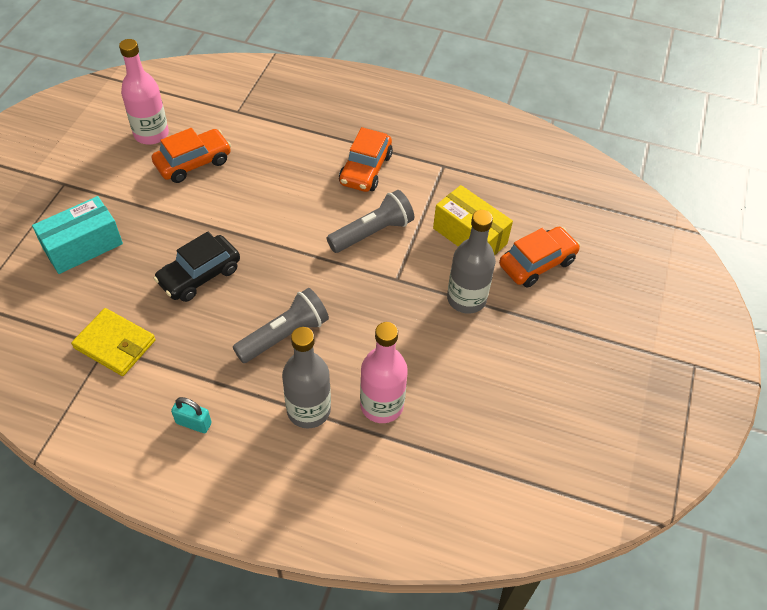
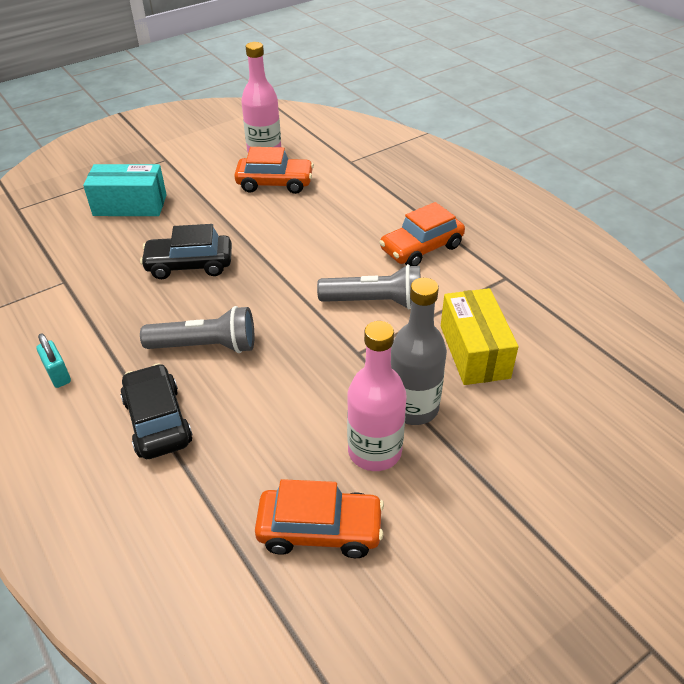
camera: 40 degrees right, 10 degrees down
(115, 344) = (72, 283): yellow wallet -> none
(308, 410) = (157, 421): grey bottle -> black car
(382, 405) = (226, 458): pink bottle -> pink bottle (374, 451)
(537, 263) = (529, 414): orange car -> orange car (320, 530)

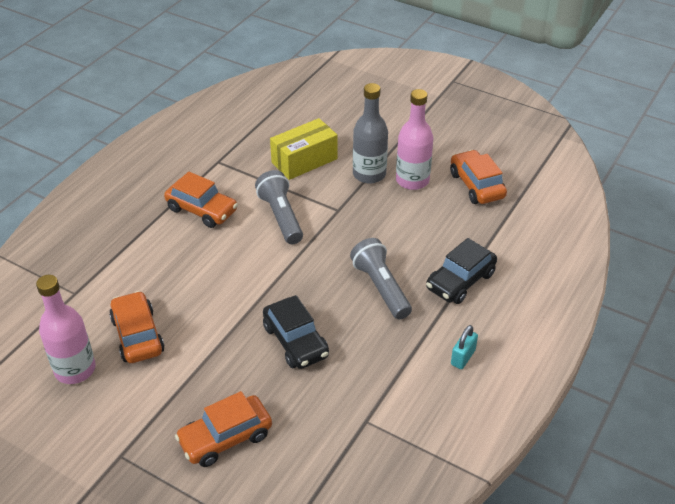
camera: 115 degrees left, 0 degrees up
(130, 205) = (225, 438): turquoise box -> orange car

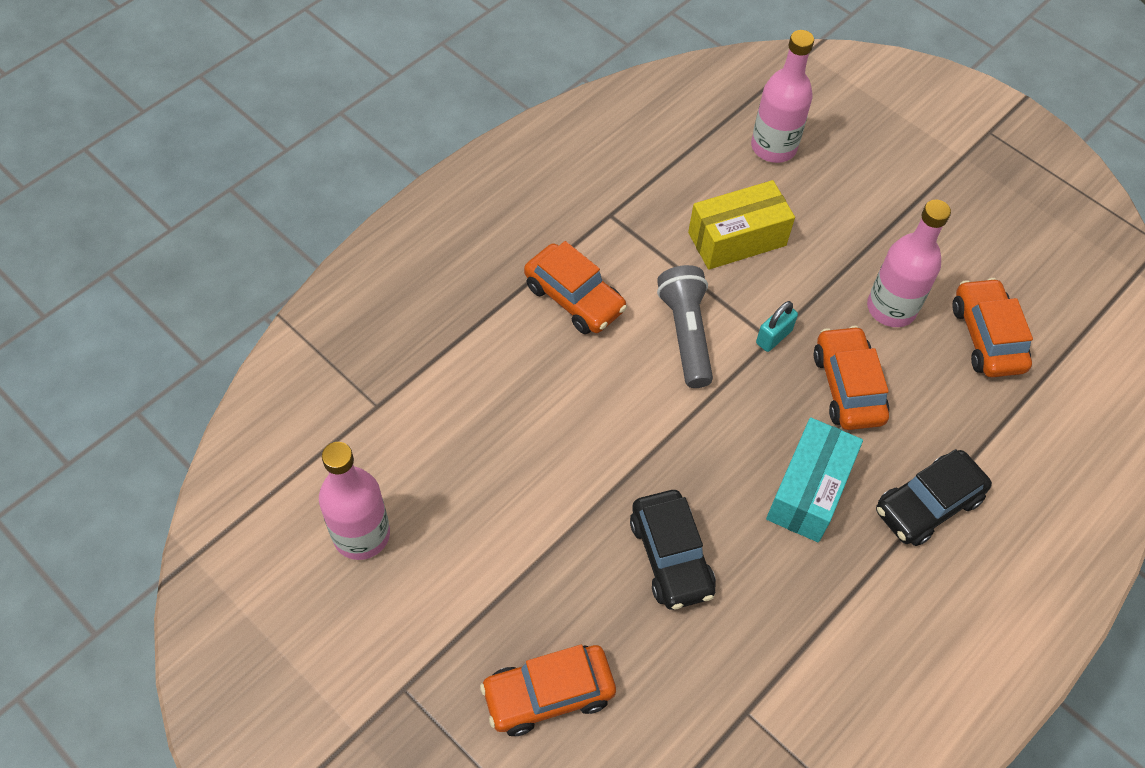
camera: 10 degrees right, 15 degrees up
(137, 335) = (453, 497): orange car -> orange car (847, 387)
(318, 109) = (773, 147): none -> pink bottle
(369, 174) = (828, 283): grey bottle -> none
(381, 287) = (809, 491): grey flashlight -> turquoise box
(463, 357) = (904, 638): turquoise padlock -> turquoise padlock (773, 337)

